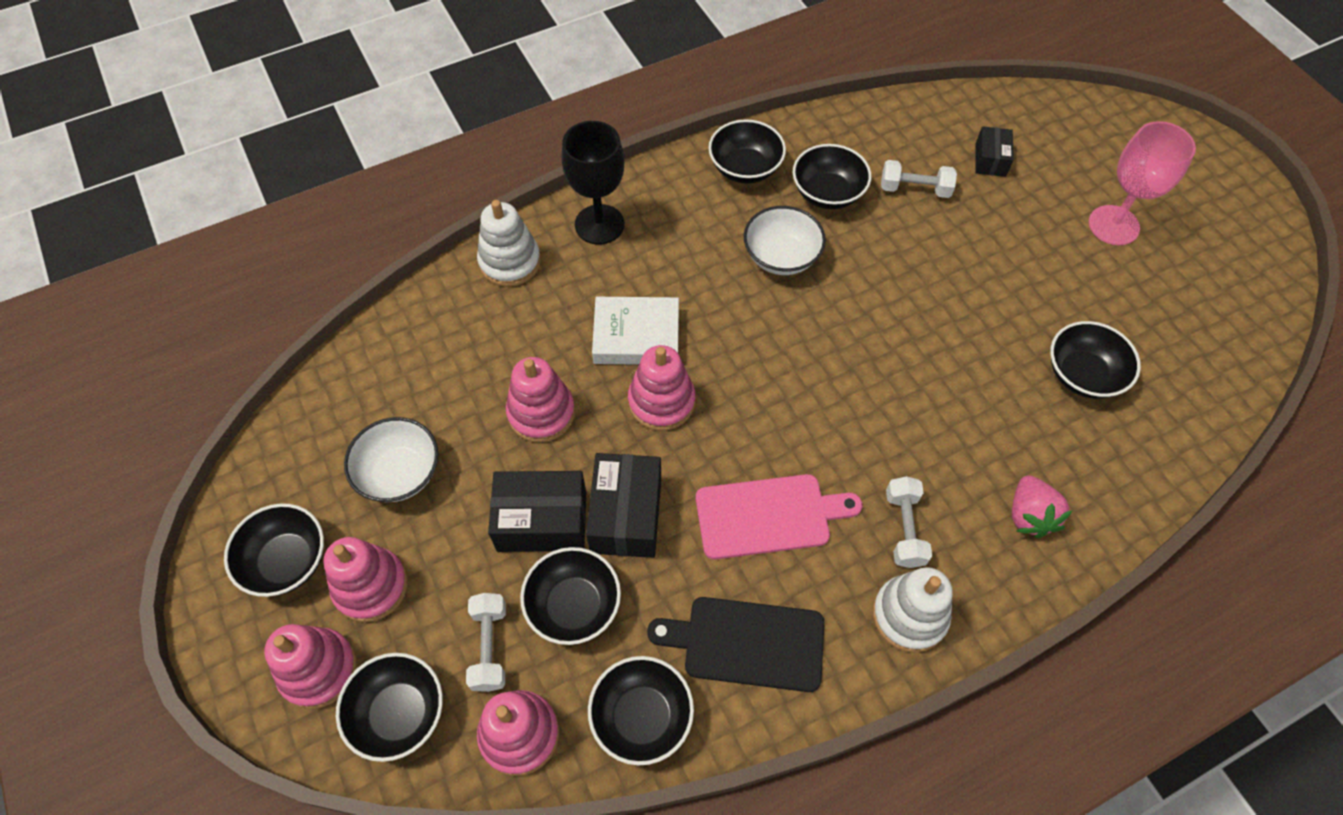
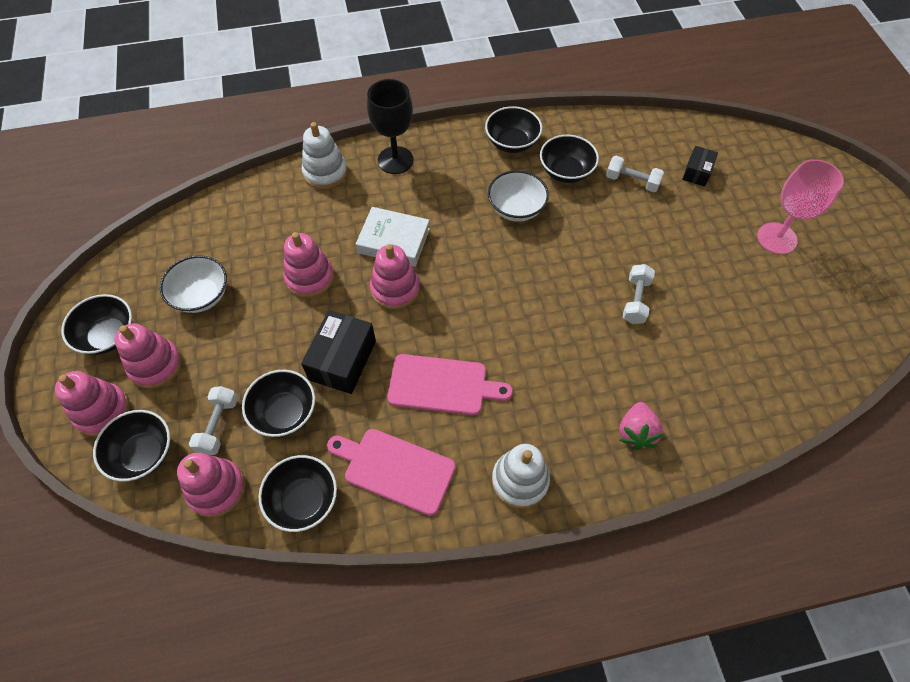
camera: 15 degrees right, 0 degrees up
(542, 521) = (284, 350): black box -> none
(747, 643) = (395, 469): black cutting board -> pink cutting board
(904, 528) = (538, 418): white dumbbell -> white dumbbell (635, 300)
(1082, 375) = (713, 341): black bowl -> none

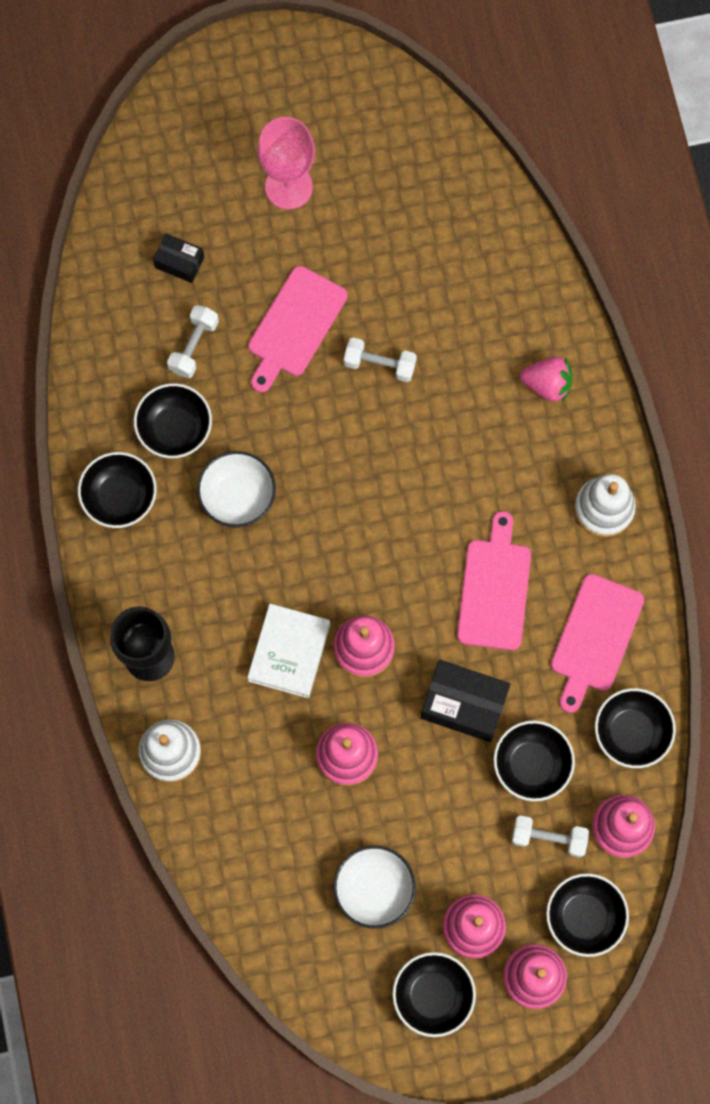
camera: 90 degrees left, 15 degrees up
(659, 243) = (295, 326): none -> pink cutting board

